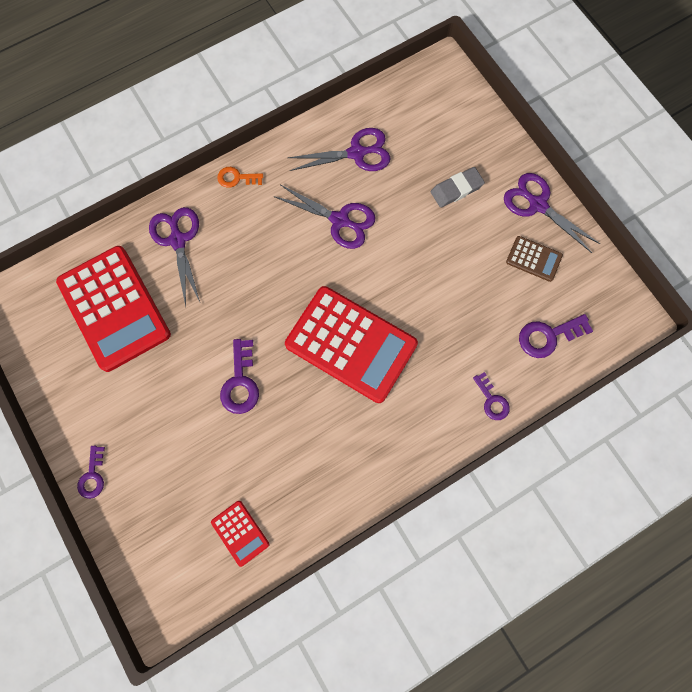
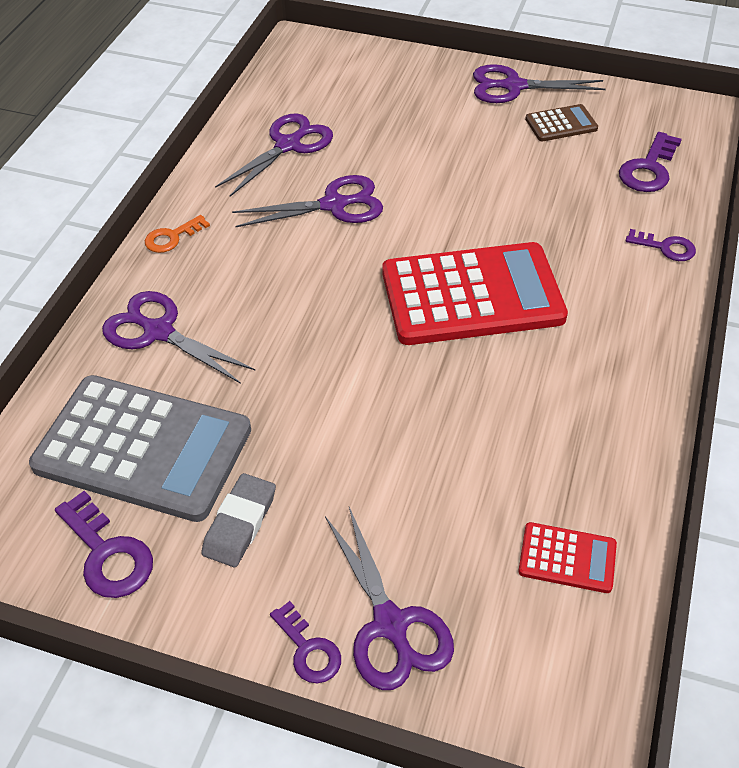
camera: 40 degrees left, 25 degrees down
(114, 308) = (143, 448): red calculator -> grey calculator
(135, 495) = (390, 624): none -> purple scissors
(240, 382) = (390, 411): purple key -> purple key (107, 554)
(456, 189) = (424, 117): grey eraser -> grey eraser (240, 523)

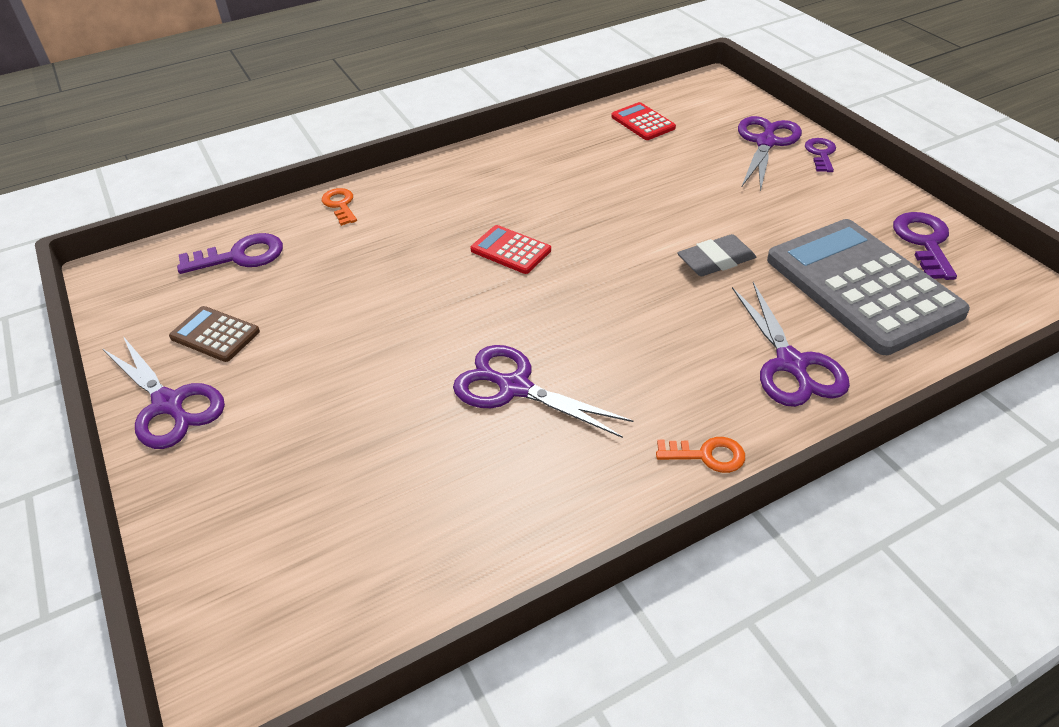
camera: 135 degrees left, 5 degrees down
(240, 523) = (819, 215): grey eraser -> grey eraser (716, 260)
(288, 145) = (472, 495): purple scissors -> none
(472, 295) = (510, 250): red calculator -> red calculator, size x0.44
(665, 247) = (340, 205): purple key -> orange key

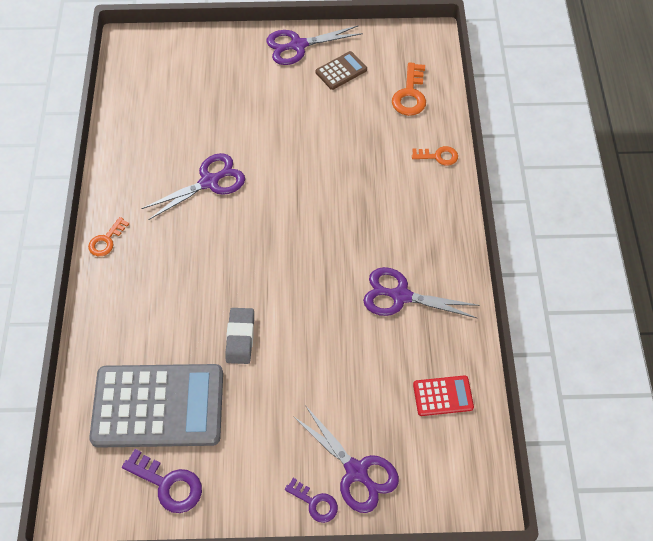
camera: 115 degrees right, 15 degrees up
(240, 256) = (410, 94): purple key -> orange key
(510, 250) = (327, 229): red calculator -> none
(791, 364) = (130, 318): purple scissors -> purple scissors (401, 296)

